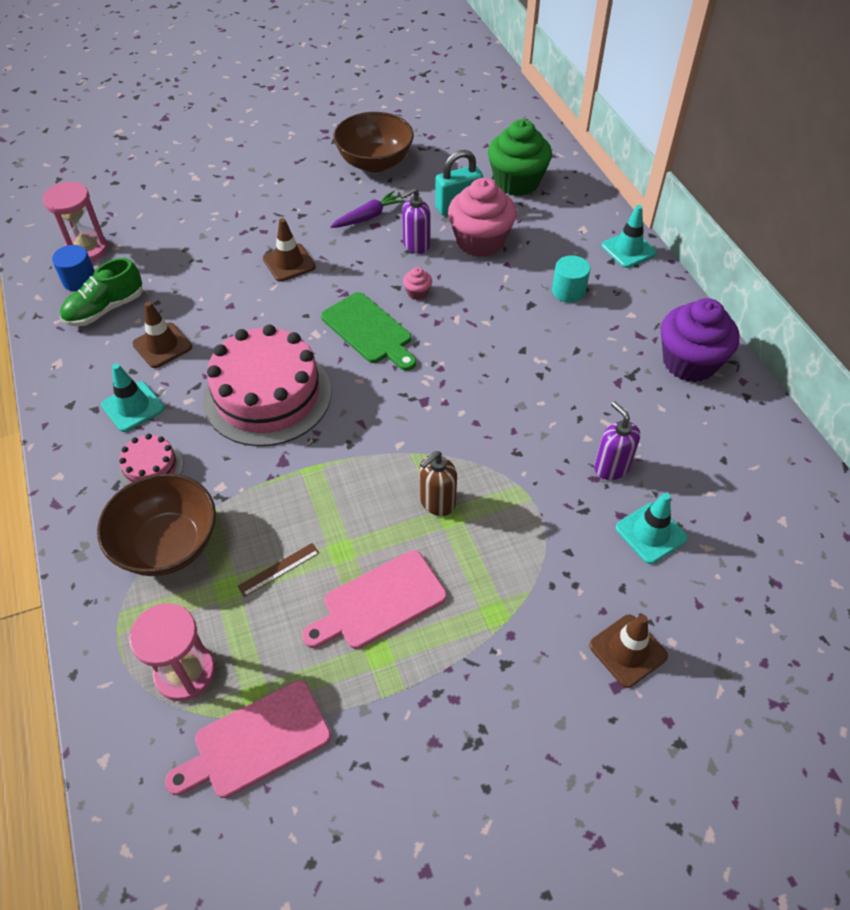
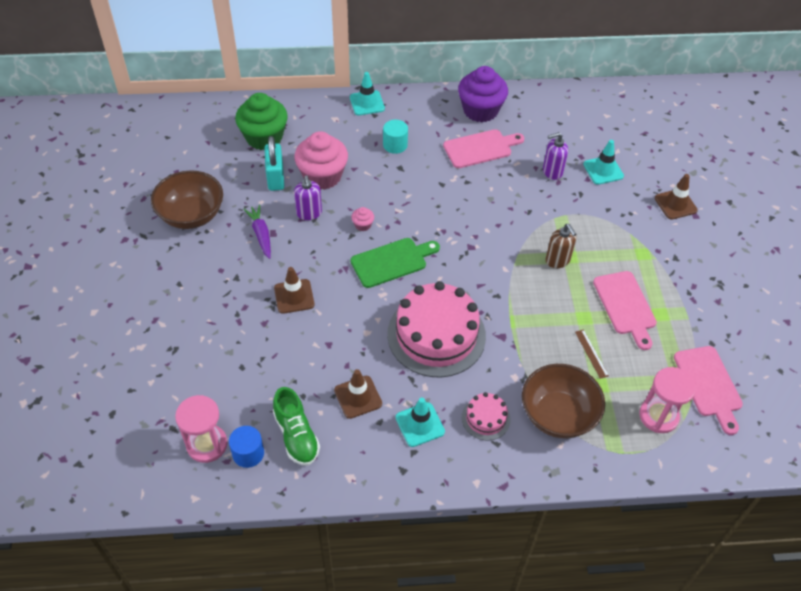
camera: 75 degrees left, 0 degrees up
(612, 377) = (480, 148): none -> pink cutting board

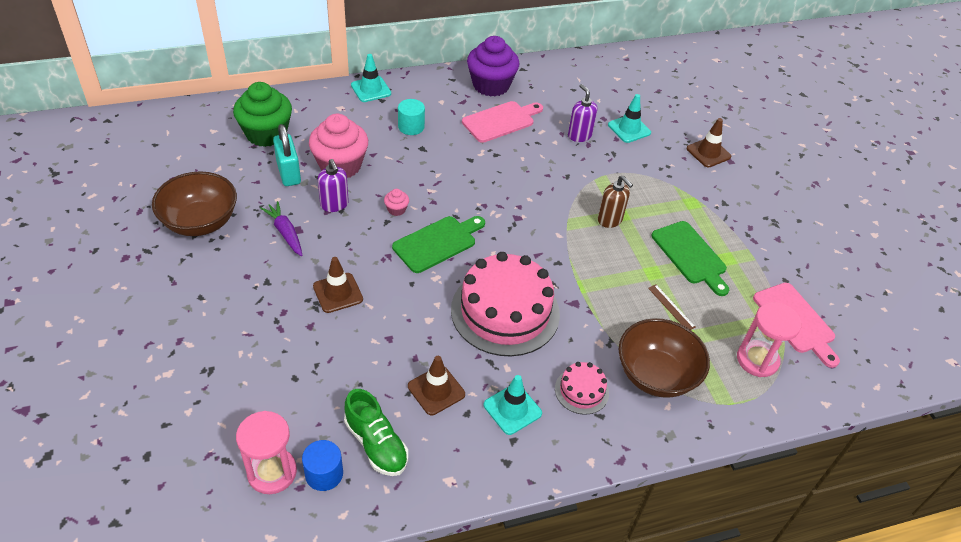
camera: 15 degrees left, 5 degrees down
(552, 172) = (579, 135): purple soap dispenser -> purple soap dispenser turned 90 degrees clockwise
(625, 306) = (690, 255): pink cutting board -> green cutting board

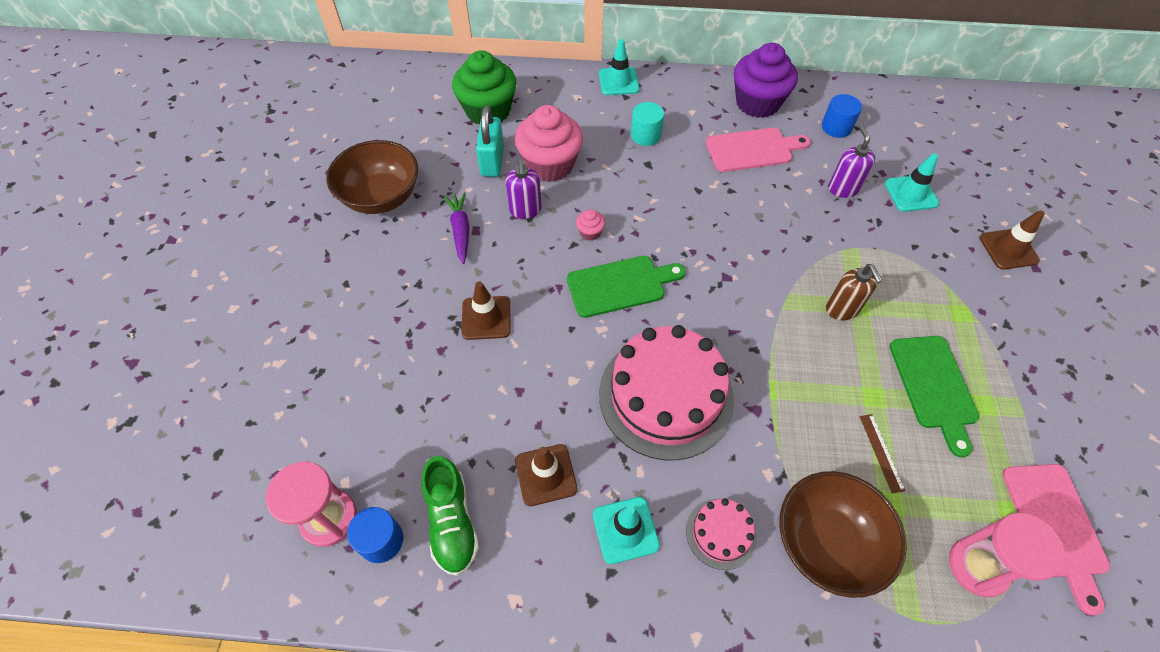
camera: 25 degrees right, 10 degrees up
(558, 92) = (836, 127): none -> blue cylinder

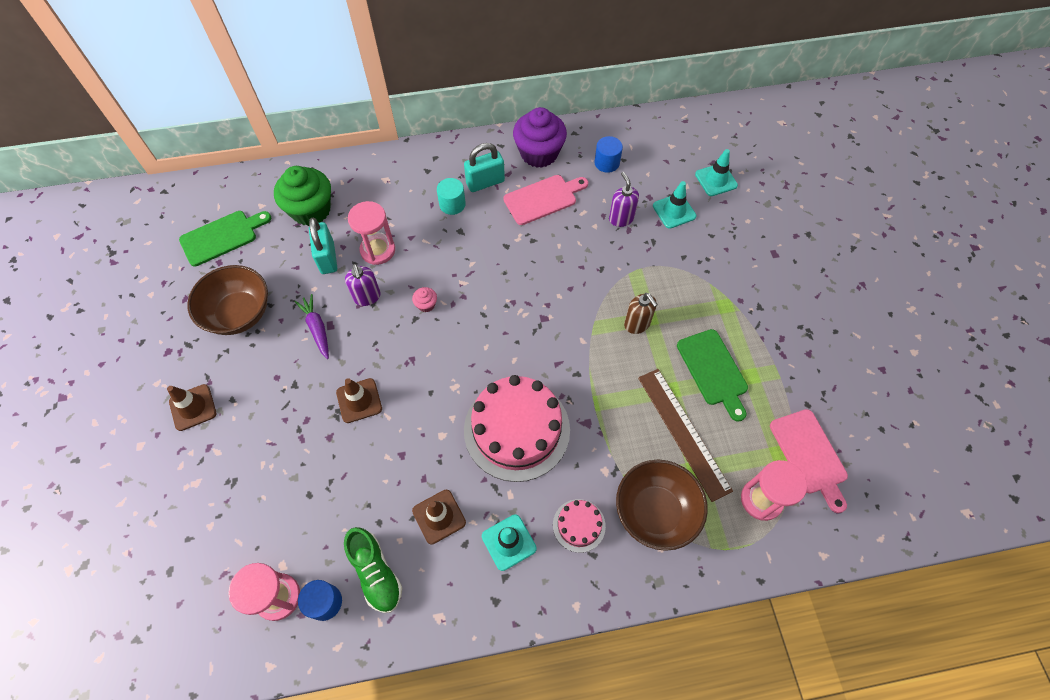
camera: 15 degrees left, 5 degrees up
(550, 165) = (378, 250): pink cupcake -> pink hourglass
(618, 81) = (418, 157): turquoise traffic cone -> turquoise traffic cone (716, 180)
(620, 285) = (461, 346): green cutting board -> green cutting board (222, 237)
(688, 120) = (485, 182): none -> turquoise padlock
(881, 452) = (683, 432): brown ruler -> brown ruler, size x2.31
(1008, 249) = (753, 243): brown traffic cone -> brown traffic cone (193, 407)

